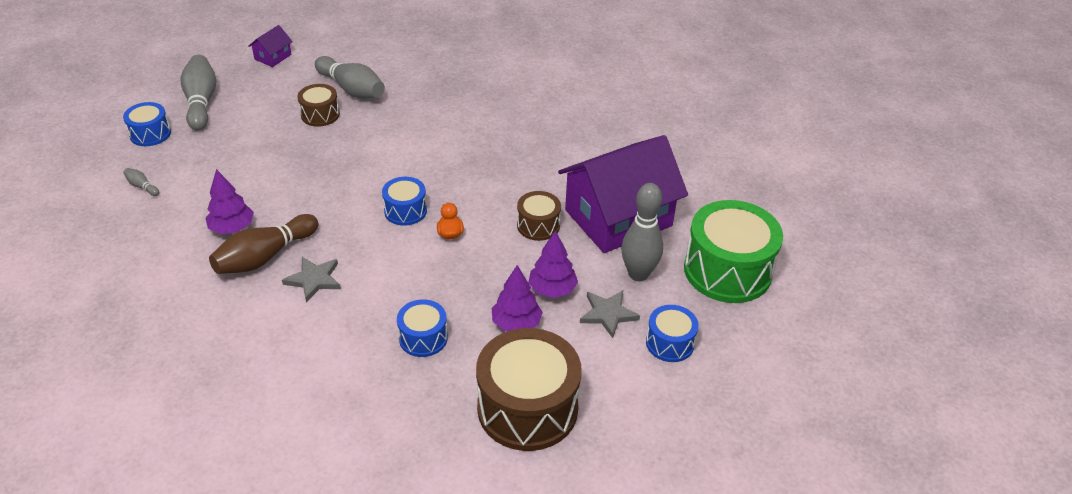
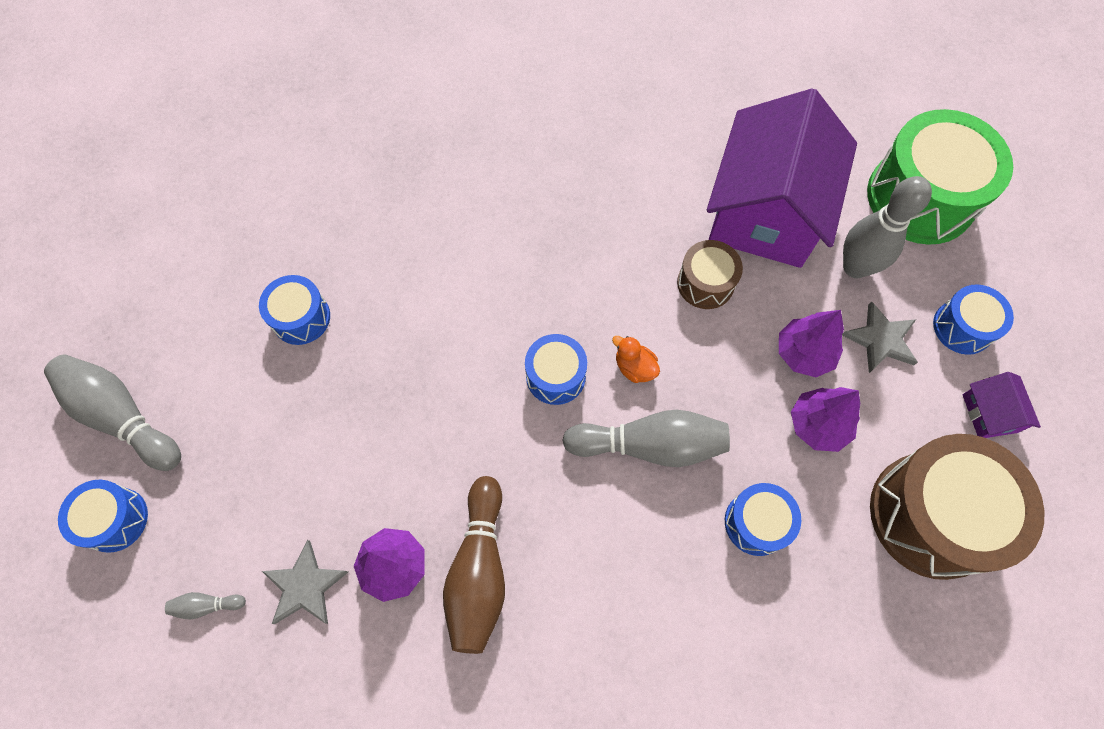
camera: 40 degrees left, 25 degrees up
(273, 57) = (132, 274): purple house -> purple house (990, 413)
(314, 280) = (568, 552): grey star -> grey star (305, 586)
(320, 115) = (301, 318): brown drum -> blue drum
(352, 89) = (294, 250): grey bowling pin -> grey bowling pin (650, 445)

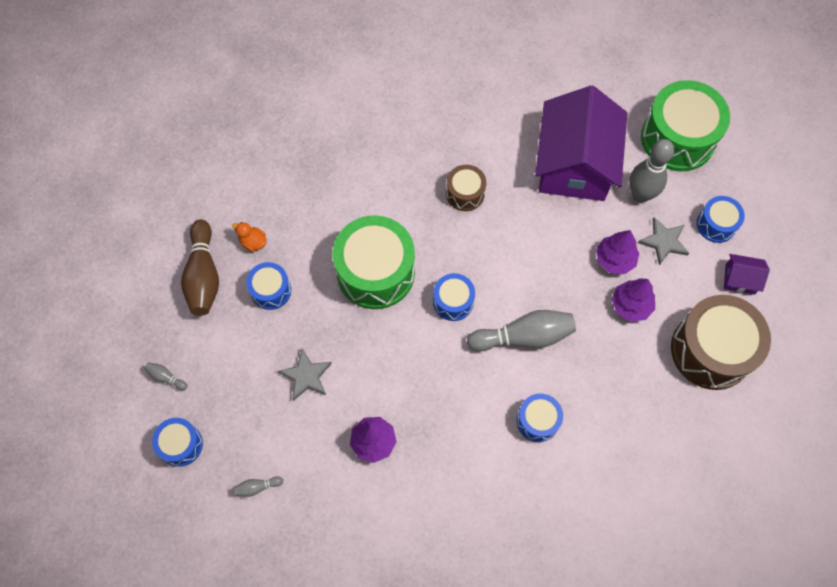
camera: 10 degrees left, 0 degrees up
(122, 416) = (166, 377): grey bowling pin -> grey bowling pin, size x0.43
(305, 586) = (318, 464): grey star -> grey star (306, 376)
(453, 316) = (375, 272): none -> green drum
(479, 571) = (429, 435): brown bowling pin -> brown bowling pin (204, 276)
(634, 367) = (504, 287): orange duck -> orange duck (253, 242)
(705, 283) = (542, 222): brown drum -> brown drum (465, 193)
(756, 523) = (601, 374): blue drum -> blue drum (537, 421)
(990, 413) = (740, 279): purple house -> purple house turned 60 degrees counterclockwise

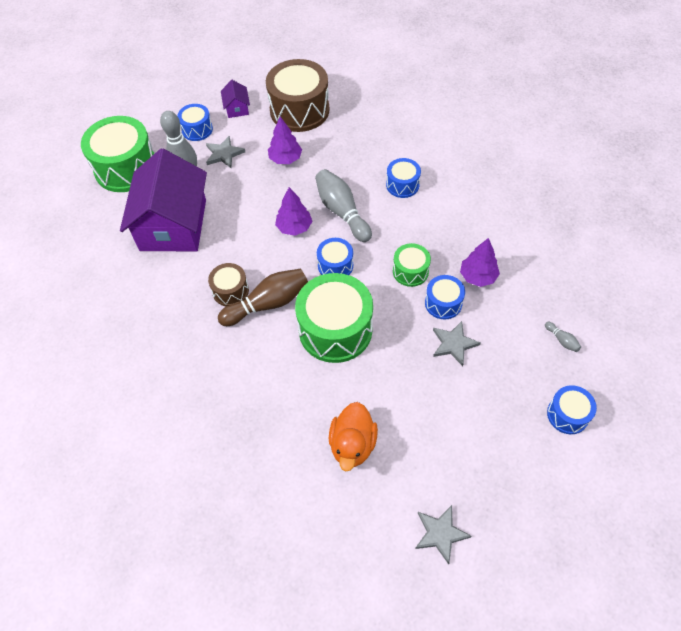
camera: 110 degrees left, 10 degrees down
(142, 279) = (440, 533): none -> grey star
(166, 377) = (520, 458): grey bowling pin -> none
(204, 276) = (407, 474): brown bowling pin -> brown bowling pin (268, 304)
(253, 242) = (352, 444): orange duck -> orange duck, size x1.87
(271, 290) = (393, 406): blue drum -> blue drum (443, 303)
(412, 374) = (410, 271): none -> green drum
(574, 164) = (173, 225): purple house -> purple house turned 75 degrees counterclockwise
(614, 259) = (251, 177): purple tree -> purple tree (294, 227)

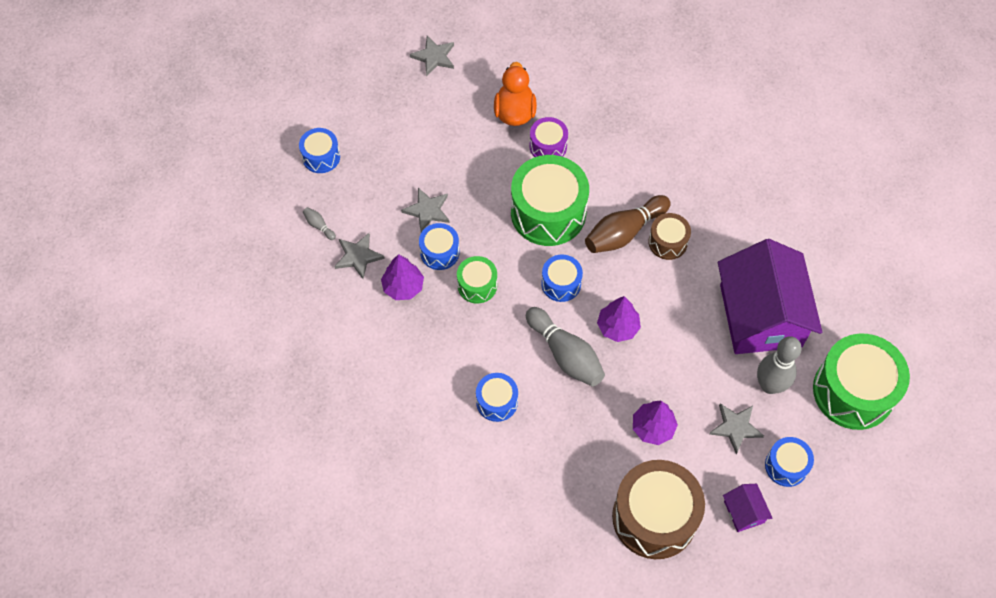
camera: 170 degrees right, 5 degrees up
(323, 399) = (548, 146): none -> purple drum
(521, 307) = (358, 256): none -> grey star

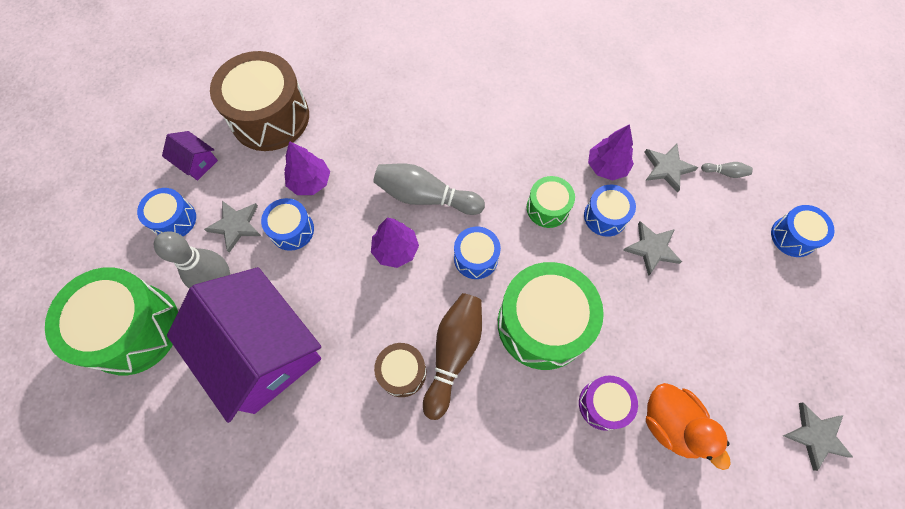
camera: 145 degrees right, 5 degrees up
(497, 402) = (453, 125): blue drum -> blue drum (292, 230)

